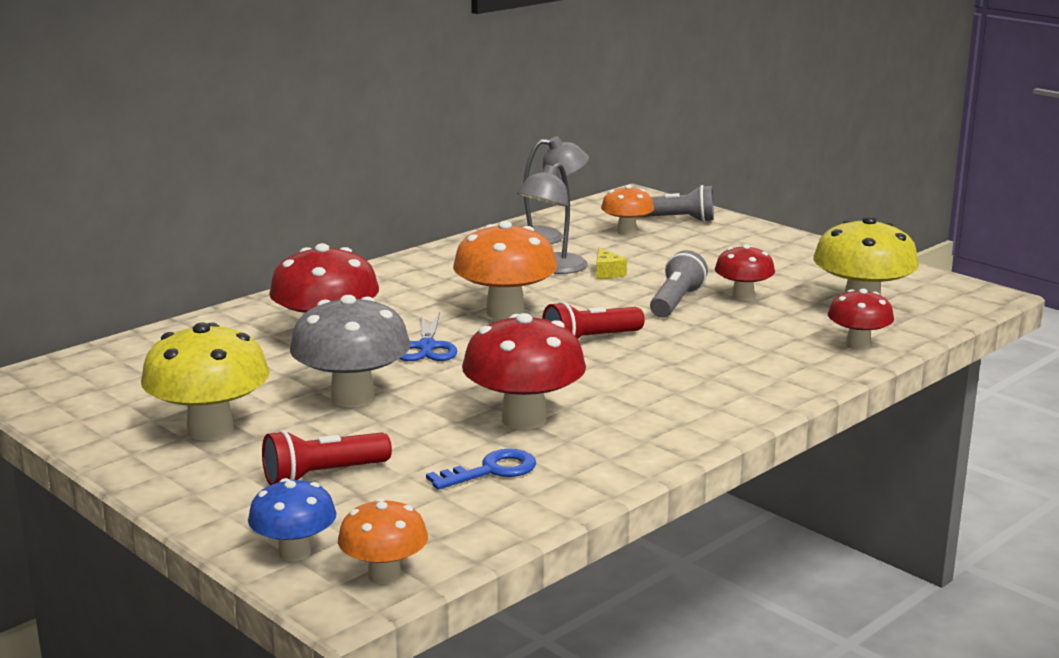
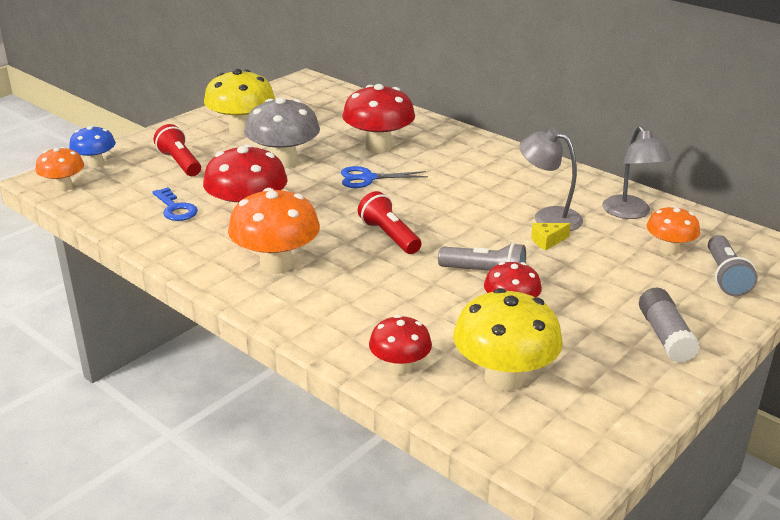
camera: 85 degrees right, 10 degrees up
(505, 312) = (441, 202): orange mushroom -> orange mushroom (276, 264)
(778, 249) = (665, 336): none -> grey glue stick

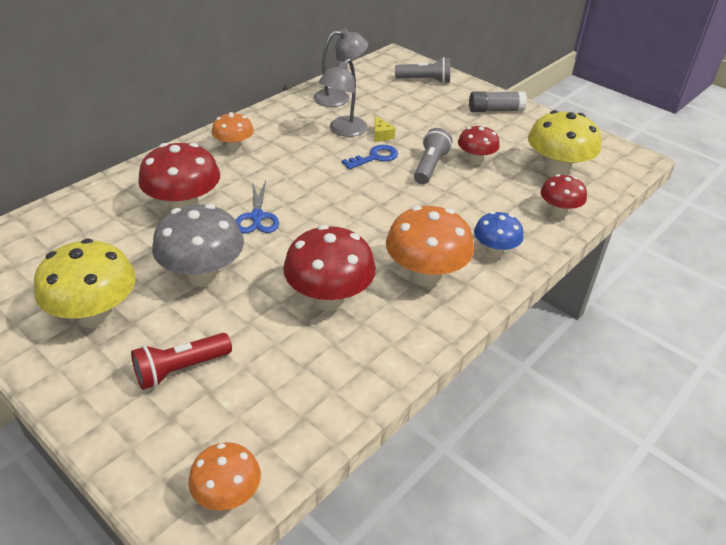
camera: 90 degrees left, 10 degrees up
(95, 164) = (157, 468): blue mushroom -> blue mushroom (494, 251)
(175, 209) = (308, 360): blue key -> blue key (375, 157)
(389, 236) = (373, 209): red flashlight -> none
(669, 250) = (392, 92): orange mushroom -> orange mushroom (234, 148)

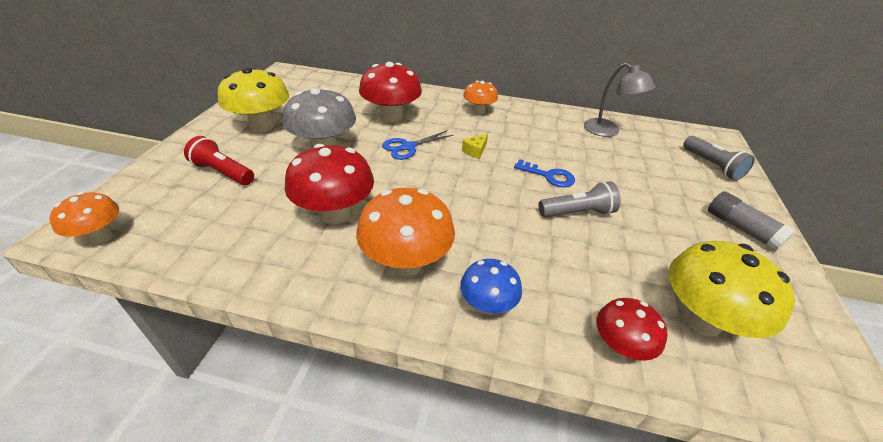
camera: 60 degrees right, 0 degrees up
(343, 130) = (564, 148): grey lamp -> none
(381, 135) = (586, 169): yellow cheese -> yellow cheese (475, 151)
(475, 160) = (628, 241): red mushroom -> none

